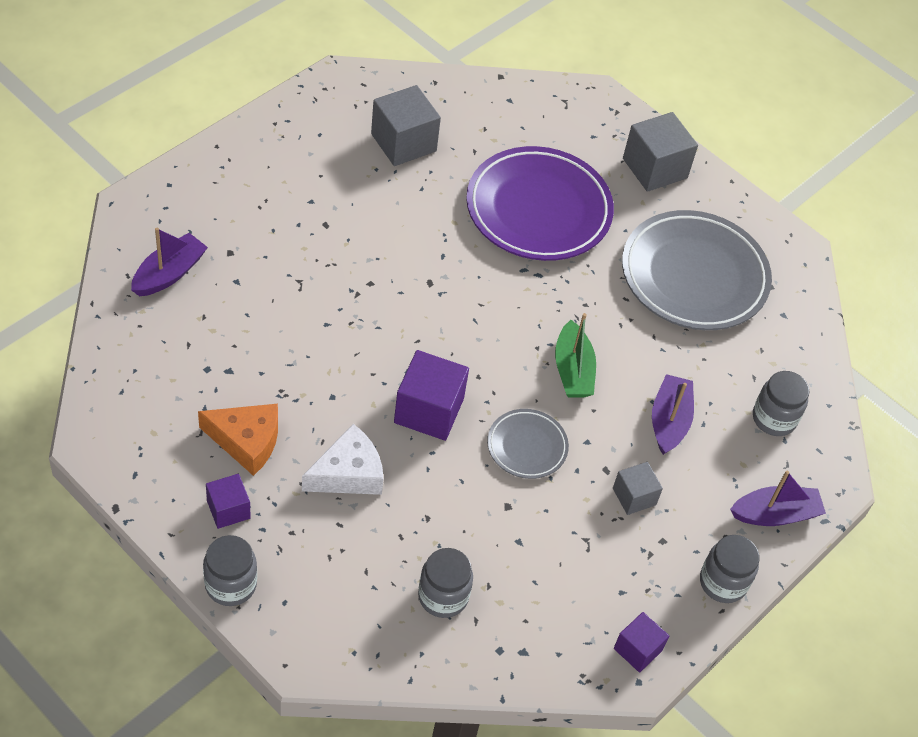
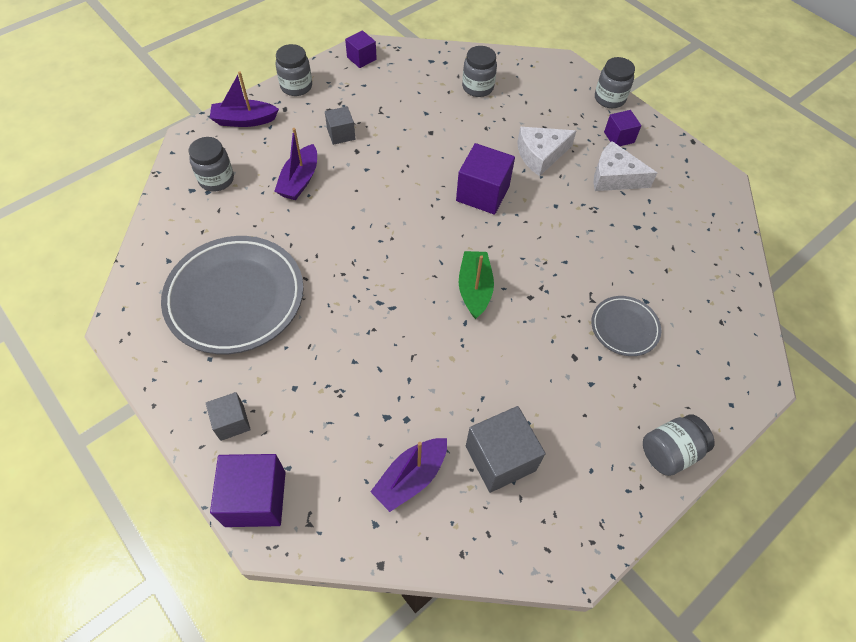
camera: 170 degrees left, 5 degrees up
(169, 273) = (705, 309): purple boat -> purple boat (411, 477)
(242, 147) = (669, 451): none -> grey jar
(246, 441) = (614, 177): orange cheese -> white cheese
(527, 446) = (411, 167): grey plate -> grey plate (624, 328)
(538, 210) = (367, 371): purple plate -> none
(572, 370) = (366, 219): green boat -> green boat (474, 289)
(614, 116) = (255, 498): none -> purple cube
(655, 168) = (232, 422): grey cube -> grey cube, size x0.59

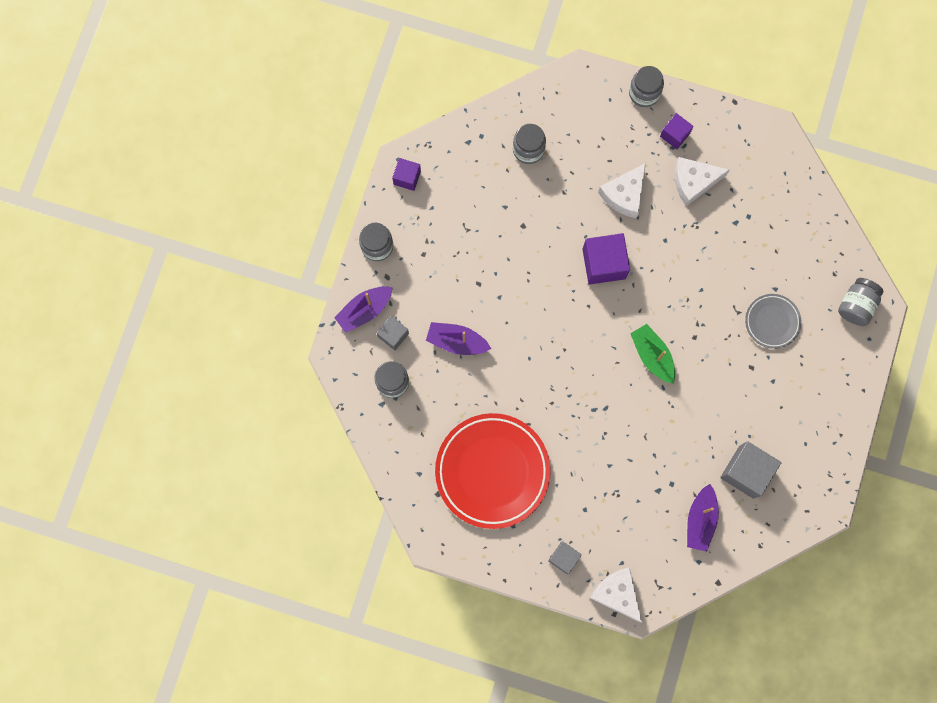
camera: 30 degrees left, 20 degrees up
(235, 298) = (492, 471): grey plate -> red plate
(255, 498) = (617, 594): purple cube -> white cheese
(299, 180) = (457, 341): purple boat -> purple boat turned 120 degrees clockwise
(341, 134) = (453, 274): grey cube -> grey cube (393, 335)
(669, 451) = (846, 399): grey jar -> grey jar (856, 305)

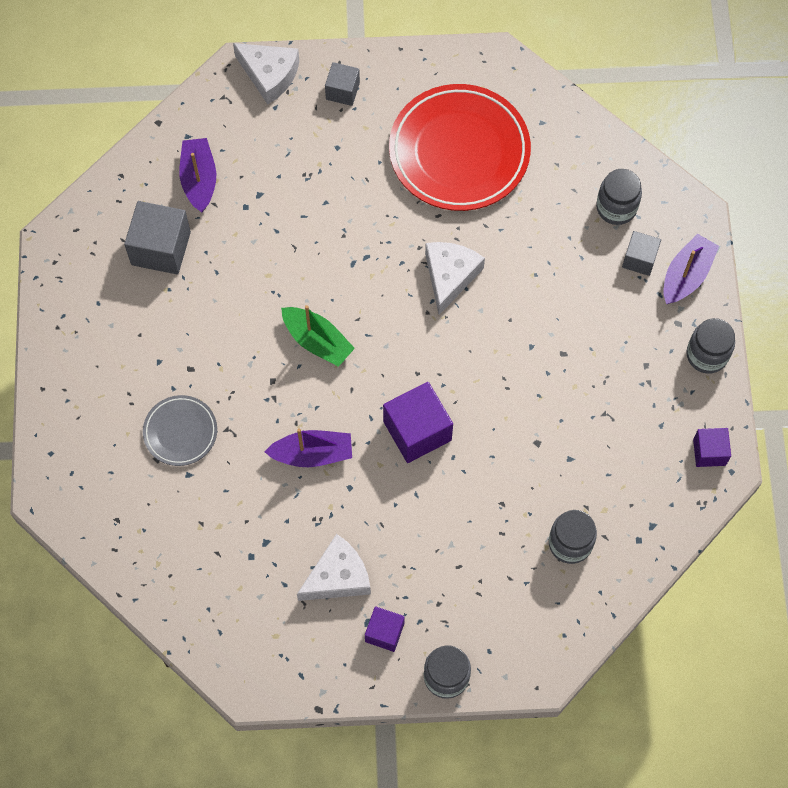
camera: 160 degrees right, 10 degrees down
(457, 341) = (560, 278): purple boat -> purple boat (312, 454)
(624, 194) = (423, 528): white cheese -> white cheese (450, 276)
(856, 305) = (78, 489): grey jar -> none

